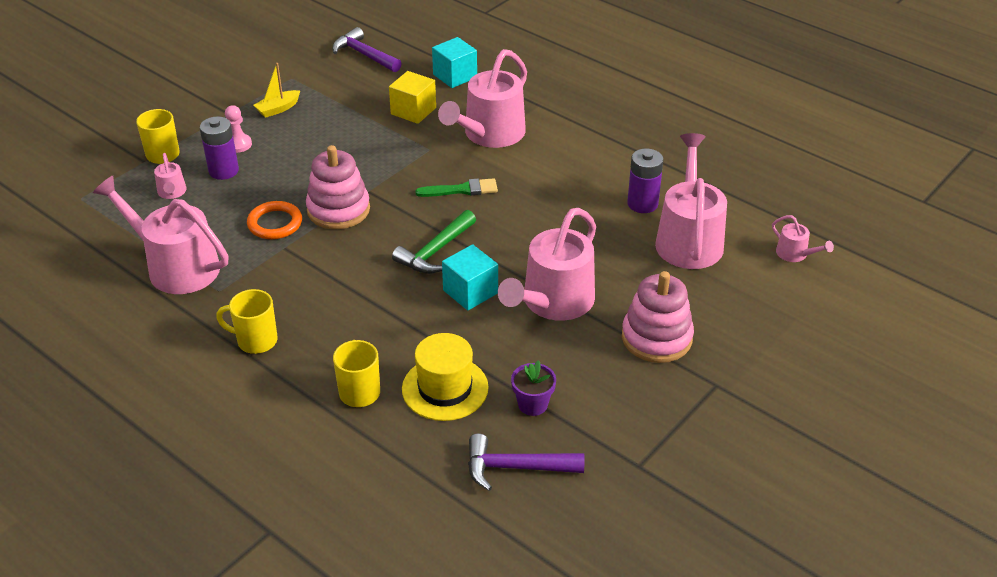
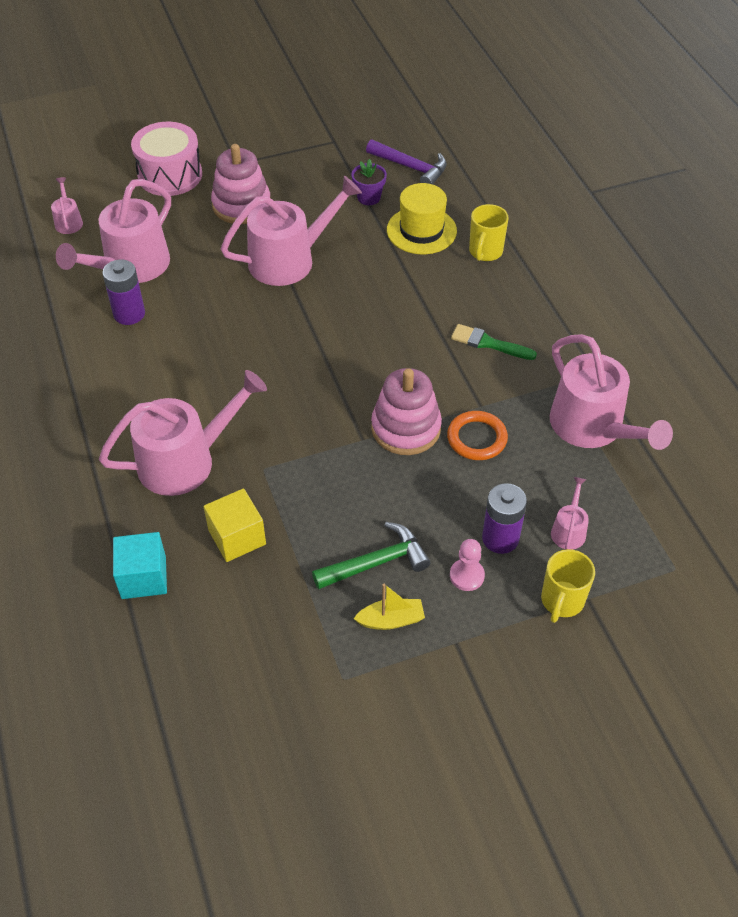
camera: 150 degrees left, 10 degrees up
(256, 341) = (547, 323): yellow mug -> none
(364, 55) = (221, 682): purple hammer -> none
(435, 251) = (347, 343): green hammer -> green hammer (377, 562)
(461, 190) = (272, 400): green brush -> green brush (488, 343)
(470, 292) = (346, 294): turquoise cube -> none
(765, 340) = (170, 175): none -> pink drum

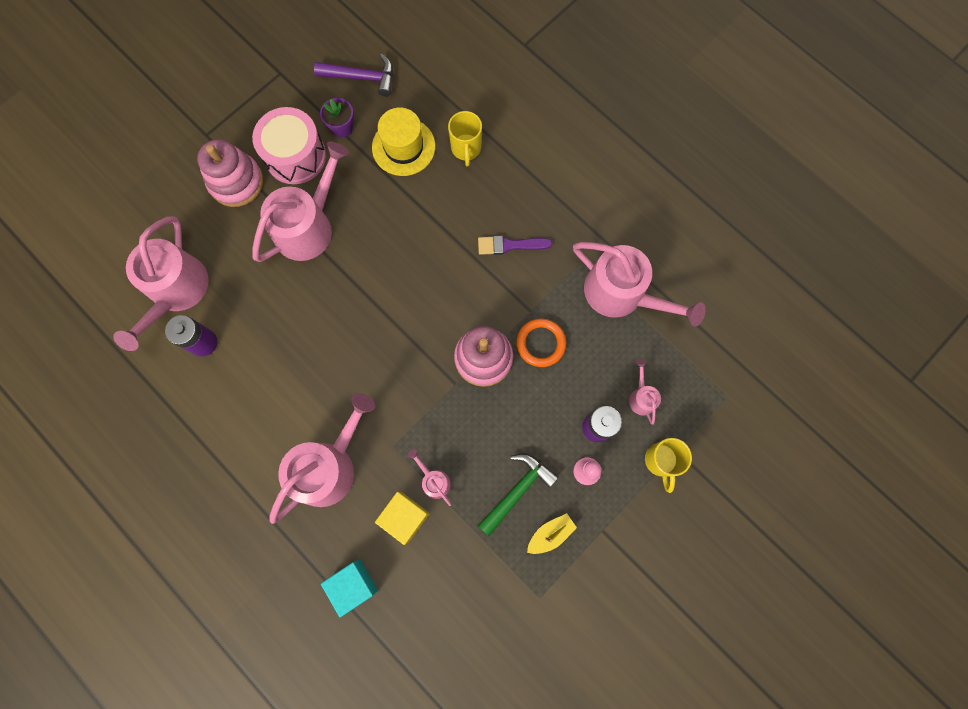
camera: 25 degrees left, 25 degrees up
(68, 221) = (92, 265): pink watering can -> pink watering can (433, 481)
(170, 175) = (153, 173): pink drum -> pink drum (295, 156)
(488, 343) = (510, 245): green brush -> purple brush

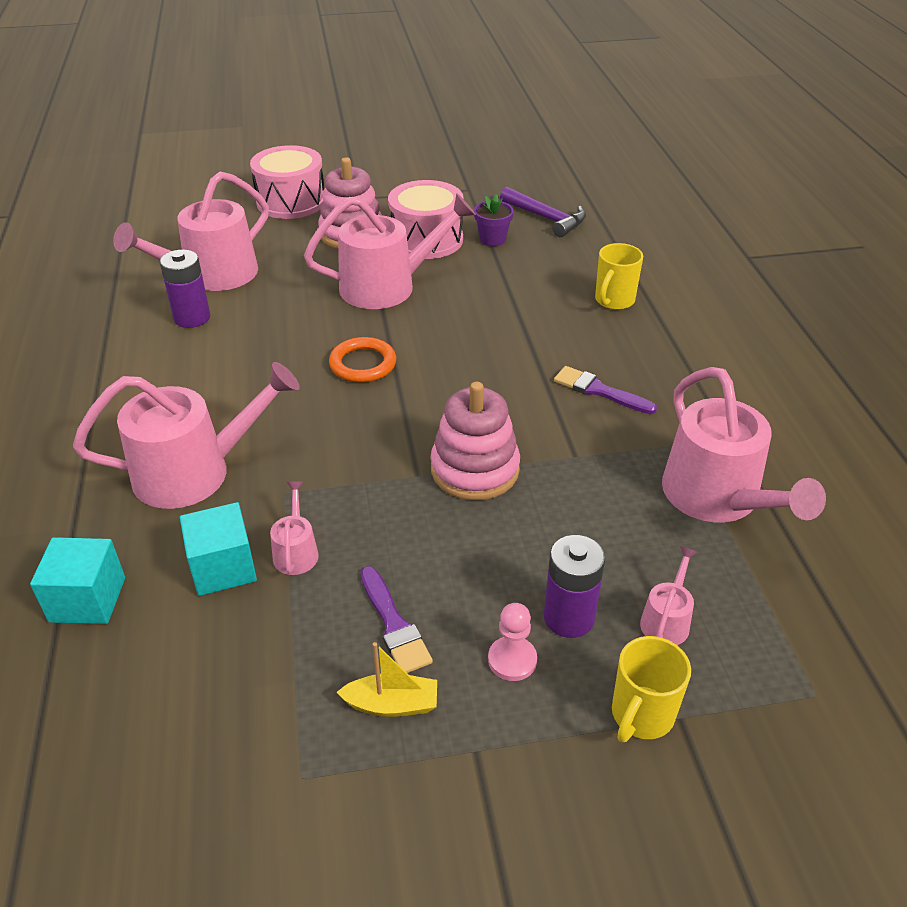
camera: 35 degrees right, 35 degrees down
(157, 170) = (291, 201): none -> pink drum
(403, 147) = (544, 274): yellow hat -> none
(405, 517) = (223, 567): yellow cube -> turquoise cube
(518, 490) = (394, 624): green hammer -> purple brush
(540, 343) = (562, 492): orange ring -> orange ring (363, 364)

